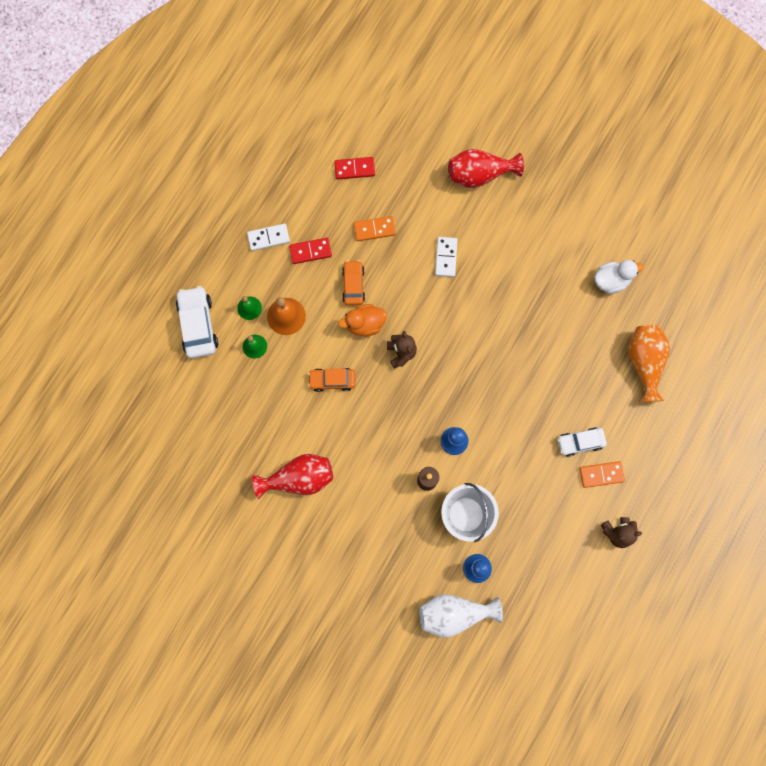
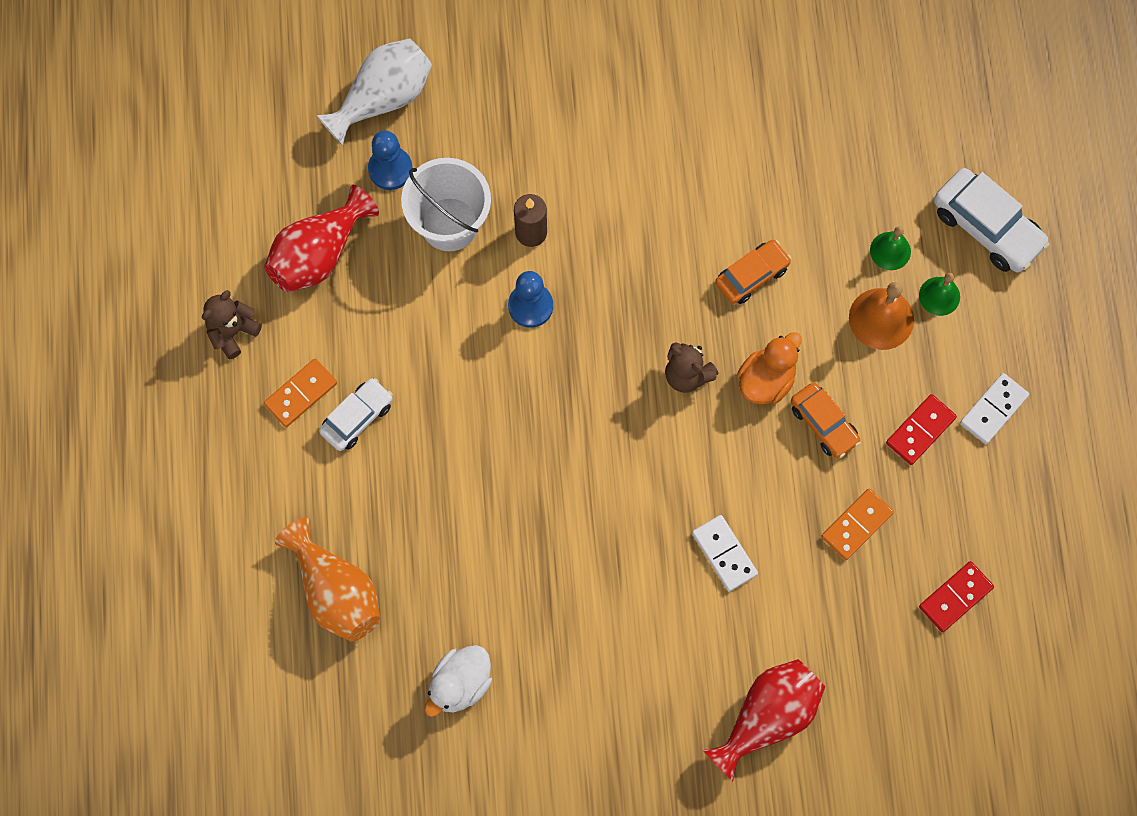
camera: 145 degrees right, 5 degrees down
(299, 478) = (699, 127): red vase -> red vase (319, 254)

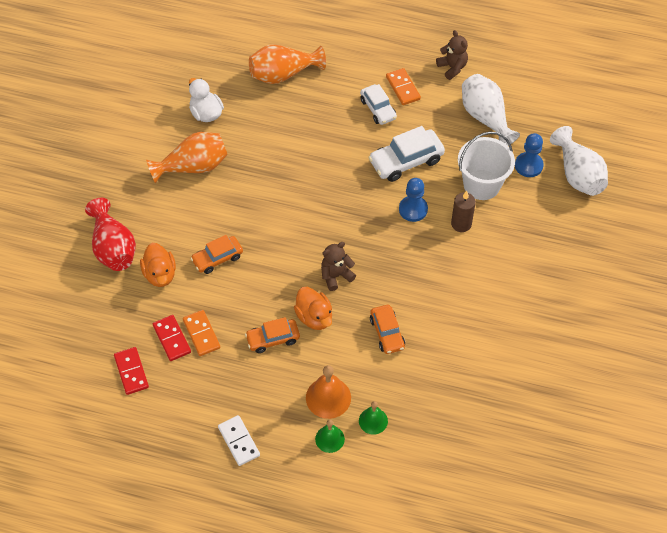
camera: 110 degrees right, 15 degrees down
(319, 254) = (485, 118): red vase -> white vase
(573, 660) = (193, 167): none -> orange vase
(724, 554) = (217, 258): white domino -> orange car
(784, 626) = (160, 274): none -> orange duck
(920, 430) = (244, 392): red domino -> red domino (172, 339)
(987, 227) = (367, 489): white car -> white car (406, 161)

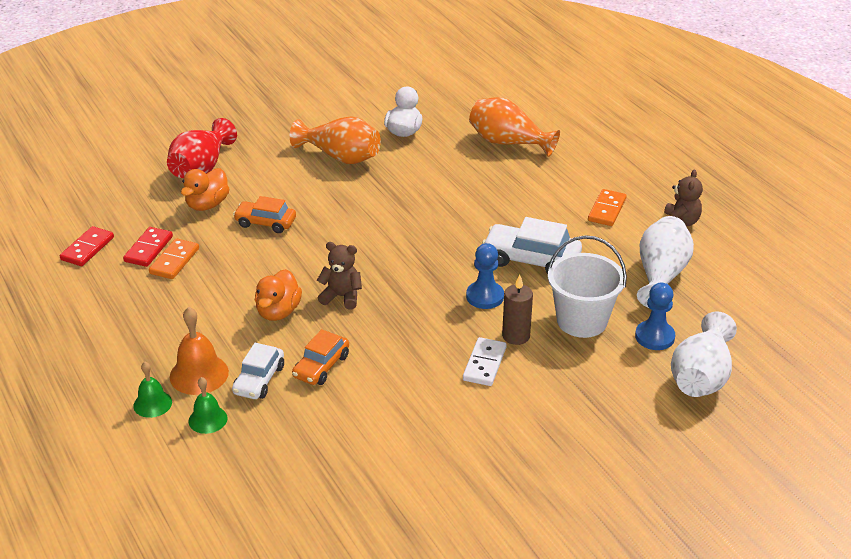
camera: 45 degrees right, 20 degrees down
(238, 441) = (84, 350): white domino -> white domino (484, 364)
(273, 339) = (221, 302): orange car -> none
(378, 109) = (560, 210): white car -> white car (259, 380)

